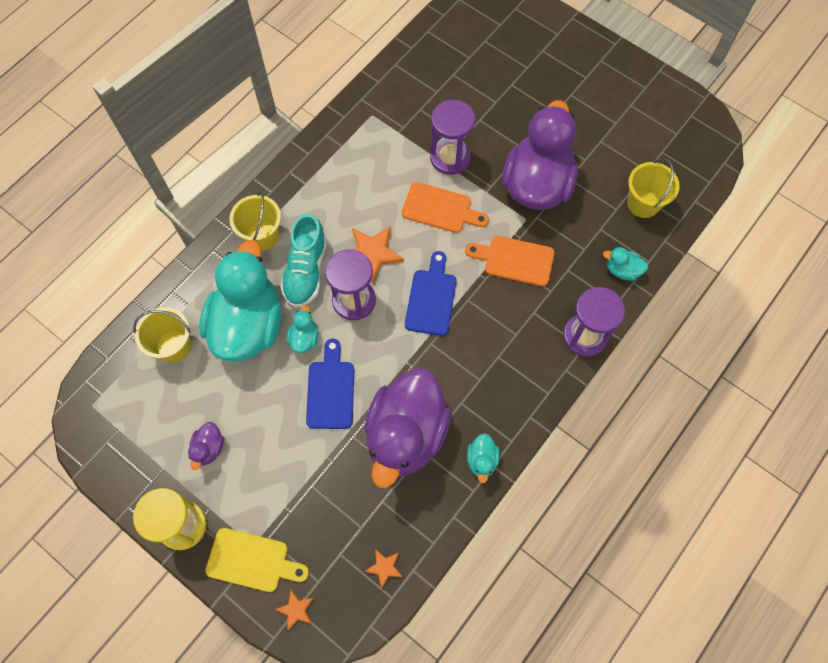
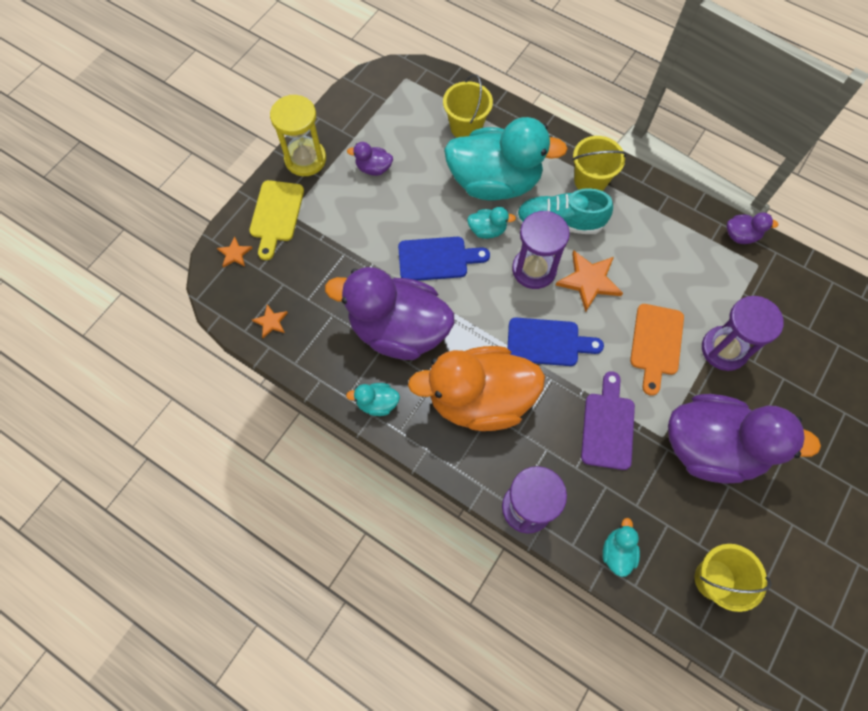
camera: 85 degrees right, 0 degrees up
(341, 122) = (741, 235): none -> purple duck
(483, 365) = (479, 399): none -> orange duck
(514, 260) = (608, 426): orange cutting board -> purple cutting board

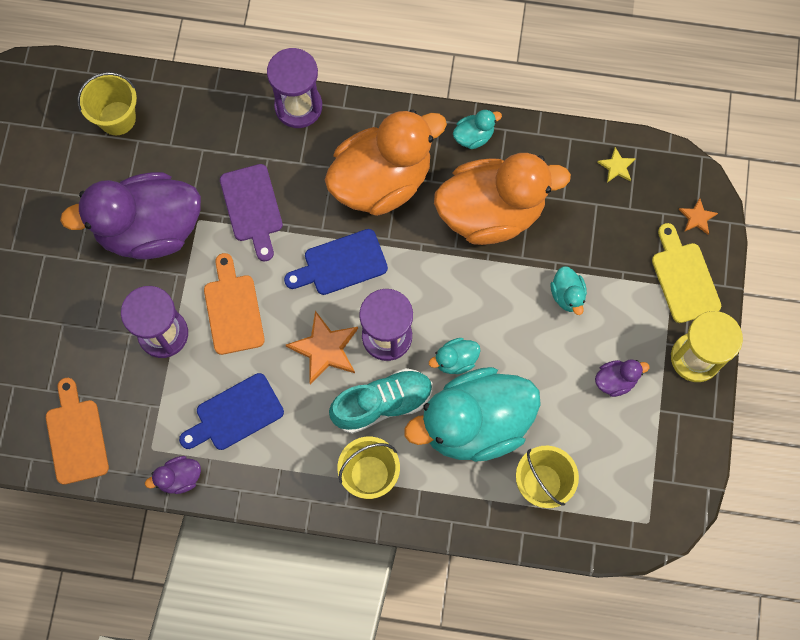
camera: 155 degrees right, 5 degrees up
(271, 322) = (616, 166): orange star -> yellow star
(398, 330) = (491, 212): purple duck -> orange duck
(437, 259) = (491, 303): blue cutting board -> blue cutting board (235, 414)
(617, 552) = (207, 105): turquoise duck -> turquoise duck (567, 295)
(820, 298) = (76, 436): none -> orange cutting board

